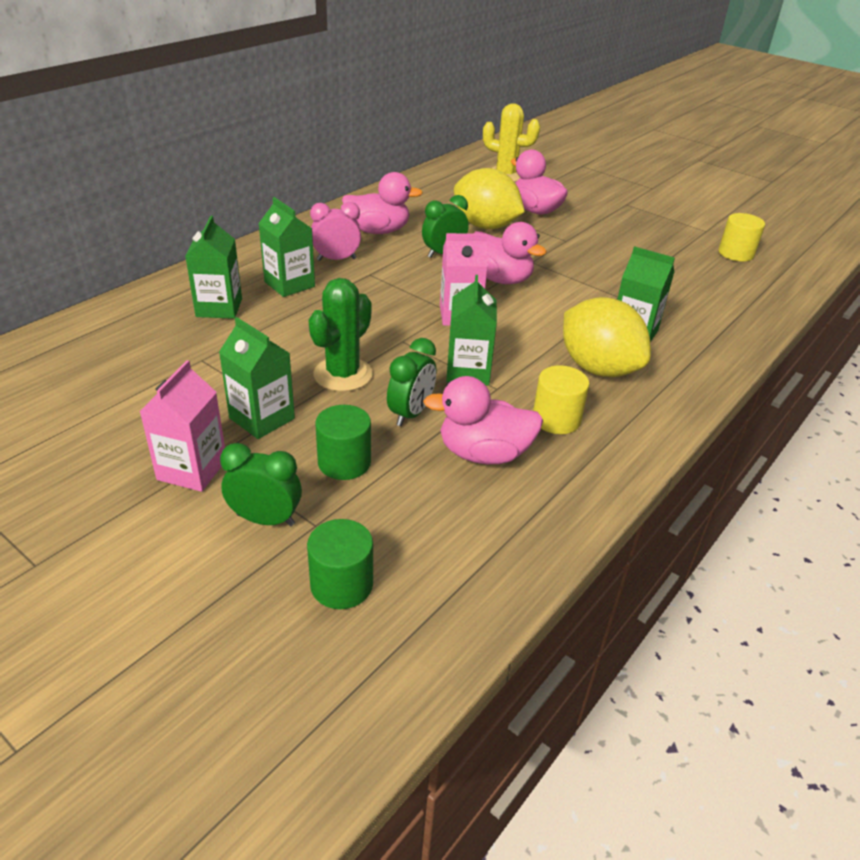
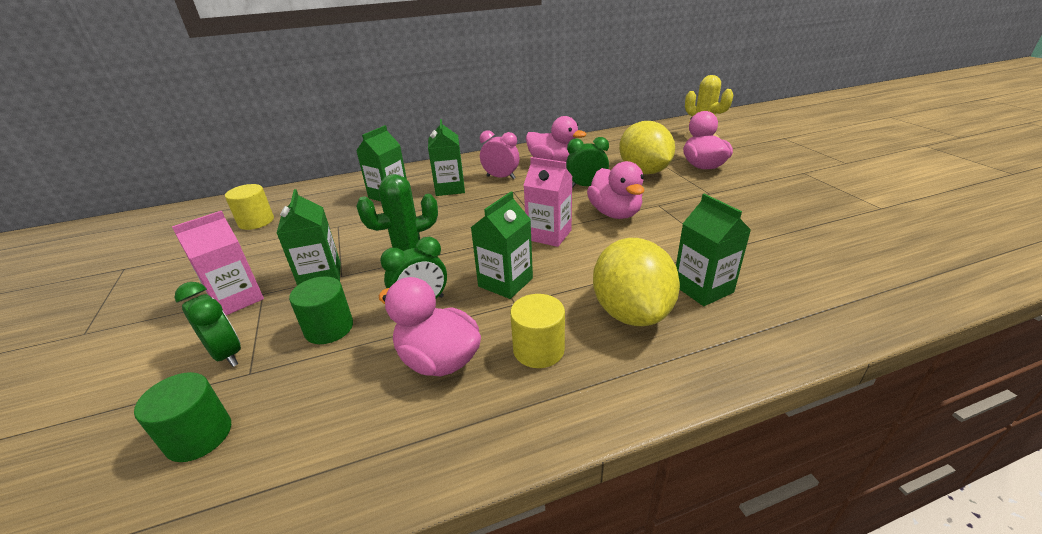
camera: 35 degrees right, 5 degrees down
(736, 253) = (904, 235): yellow cylinder -> yellow cylinder (256, 221)

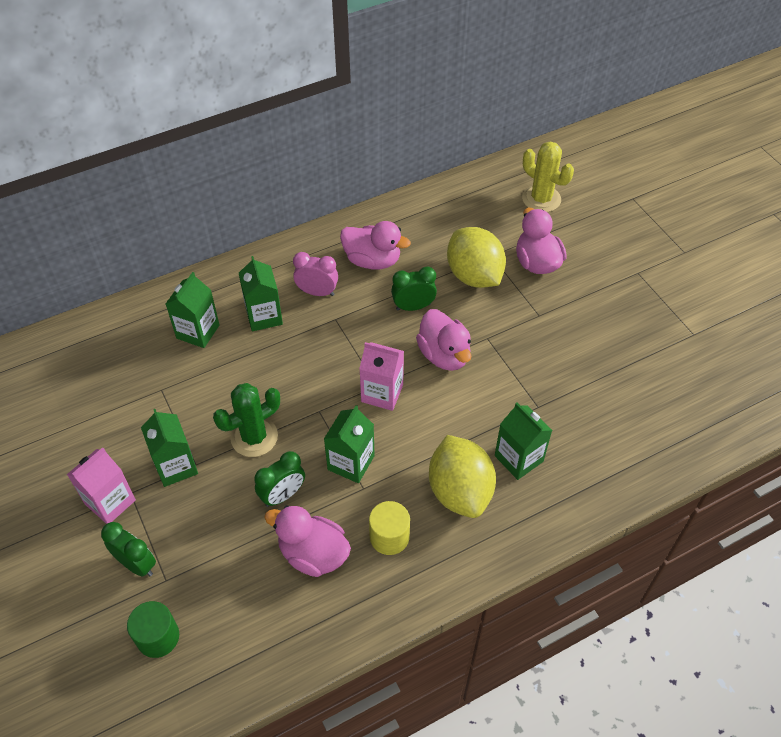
camera: 10 degrees left, 20 degrees up
(256, 221) = (66, 387): yellow cylinder -> none
(329, 328) = (211, 529): green cylinder -> none

